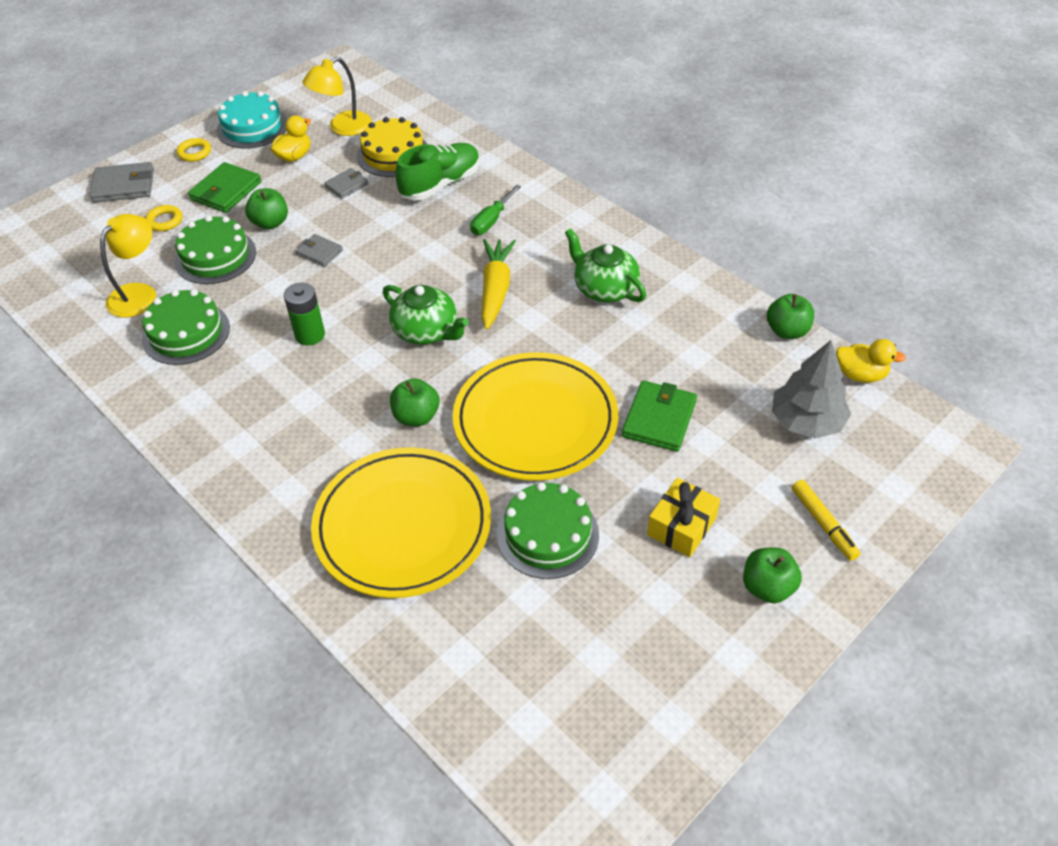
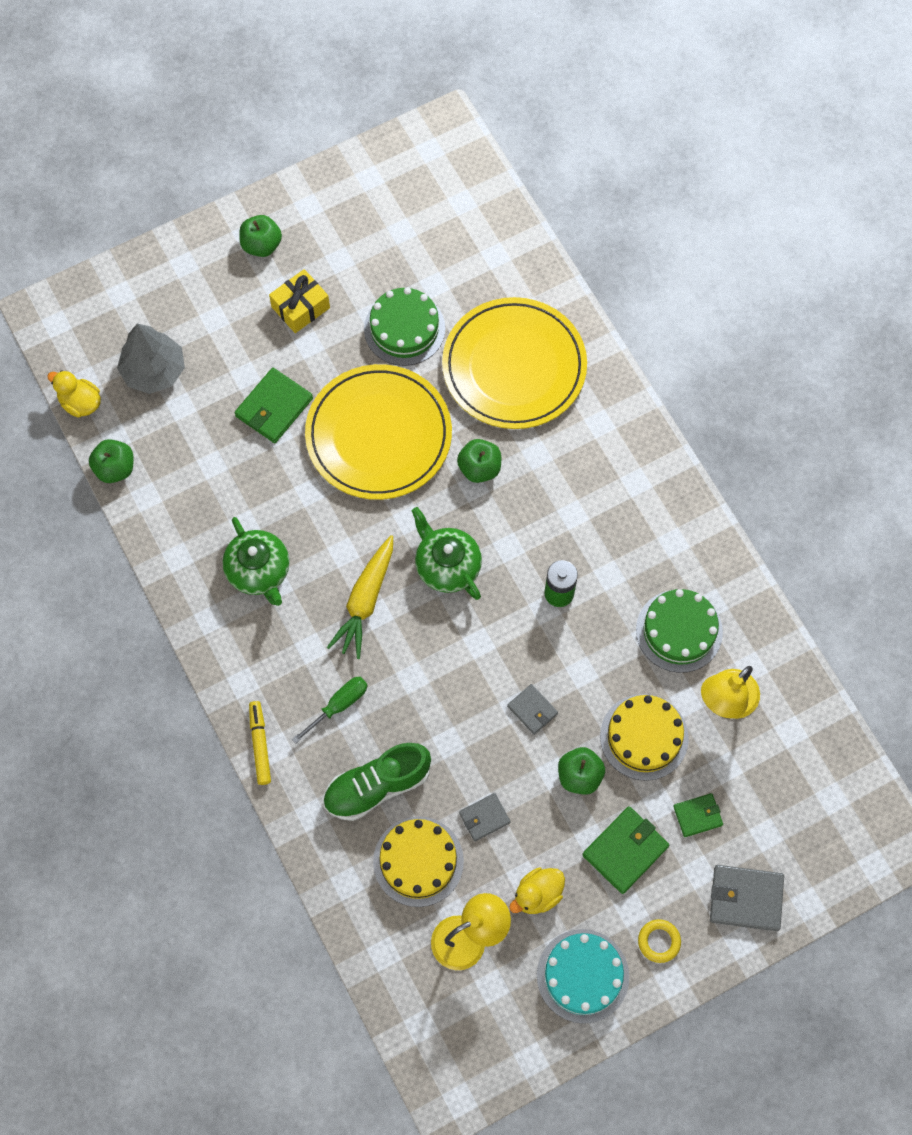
camera: 165 degrees left, 20 degrees up
(165, 221) = (697, 816): yellow ring -> green wallet
(215, 256) = (644, 737): green cake -> yellow cake
(823, 524) = (193, 280): yellow marker -> yellow marker (260, 744)

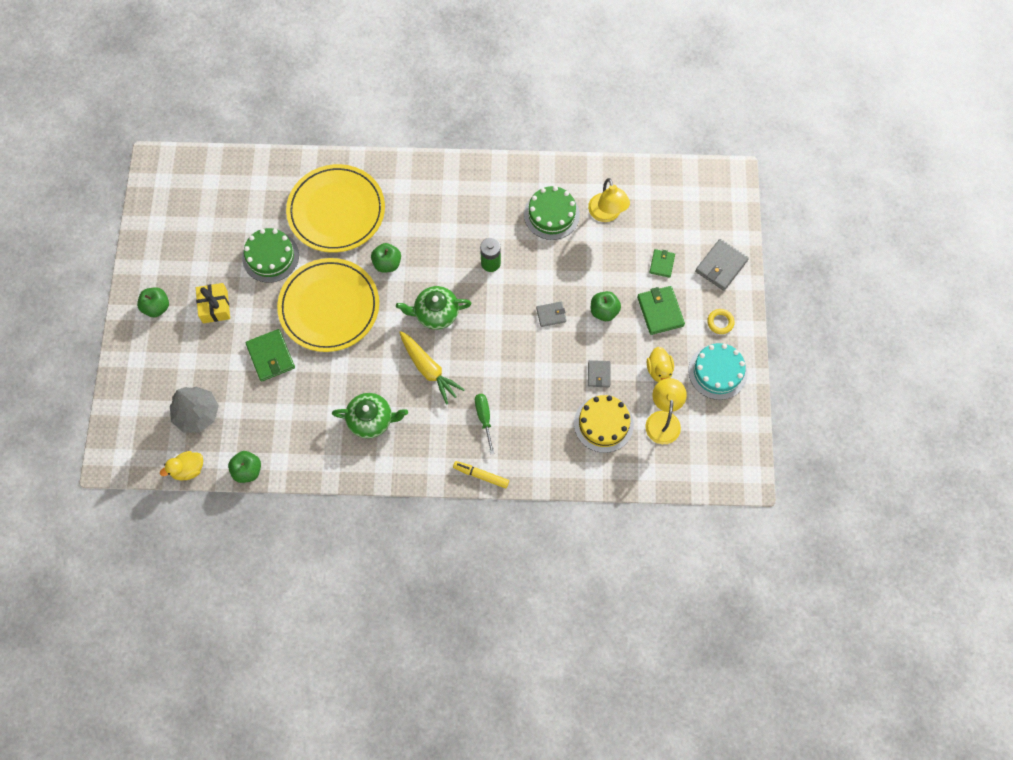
camera: 60 degrees left, 0 degrees up
(377, 786) = (546, 423): green shoe -> none
(644, 737) = (601, 266): yellow cake -> none

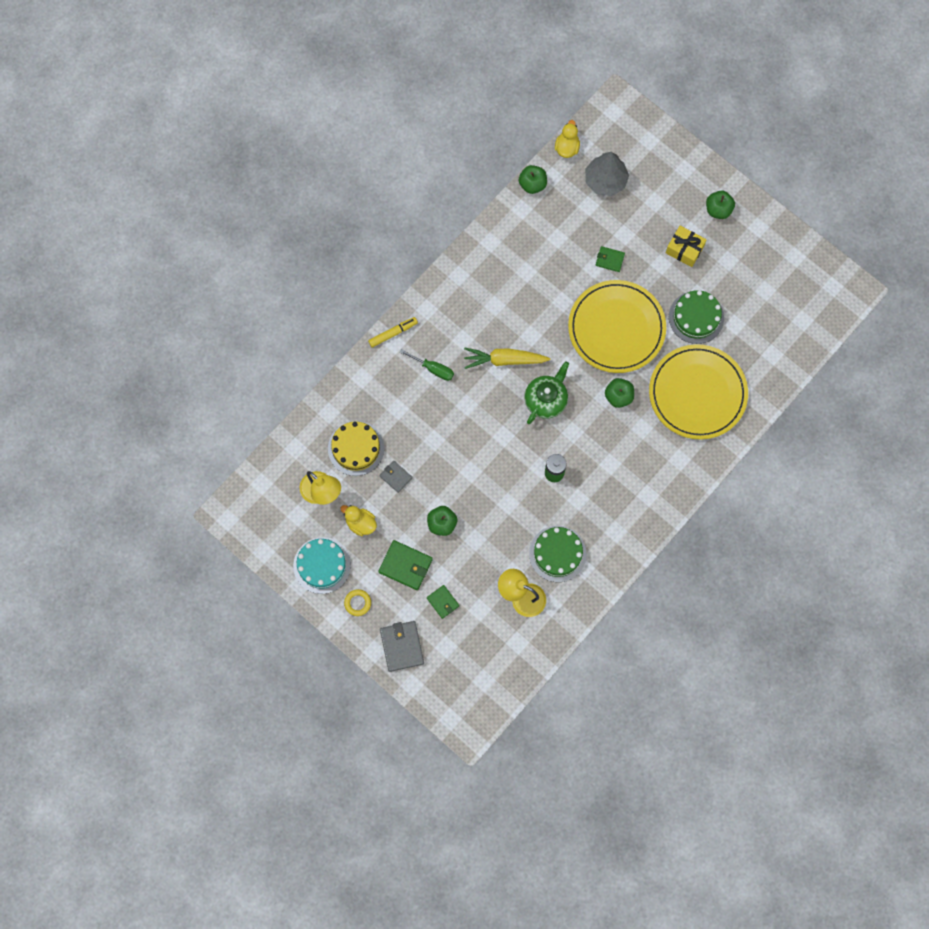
camera: 130 degrees right, 5 degrees up
(271, 356) = (610, 260): green wallet -> green wallet, size x0.60
(371, 420) = (499, 292): green teapot -> none
(551, 315) = (472, 482): grey wallet -> none

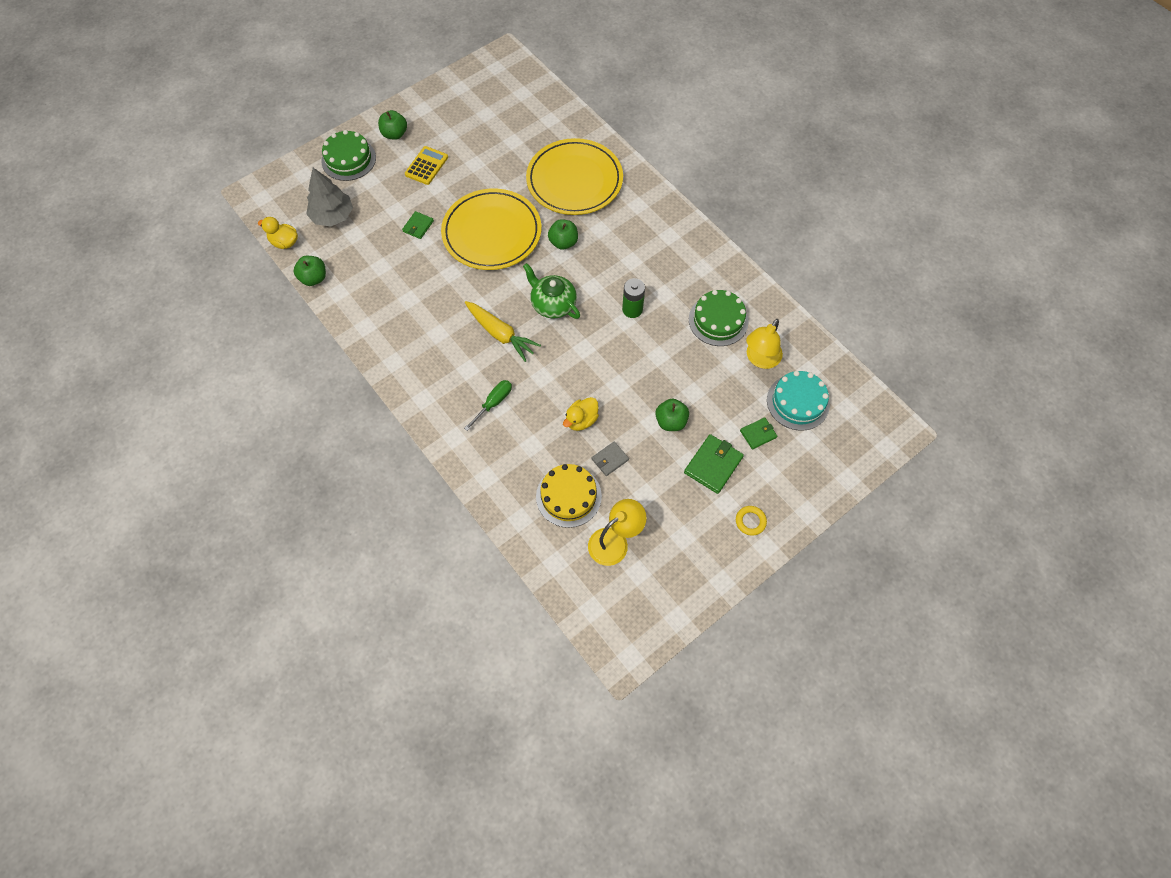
camera: 80 degrees left, 10 degrees down
(322, 565) = (701, 554): turquoise cake -> turquoise cake (798, 402)
(360, 523) = (658, 504): yellow duck -> yellow duck (581, 420)
(393, 333) = (442, 437): yellow marker -> none
(402, 646) = (804, 482): grey wallet -> none
(504, 360) = (500, 334): yellow carrot -> yellow carrot turned 60 degrees counterclockwise
(684, 249) = (426, 166): yellow gift -> yellow calculator
(696, 317) = (498, 168): green cake -> green cake (348, 159)

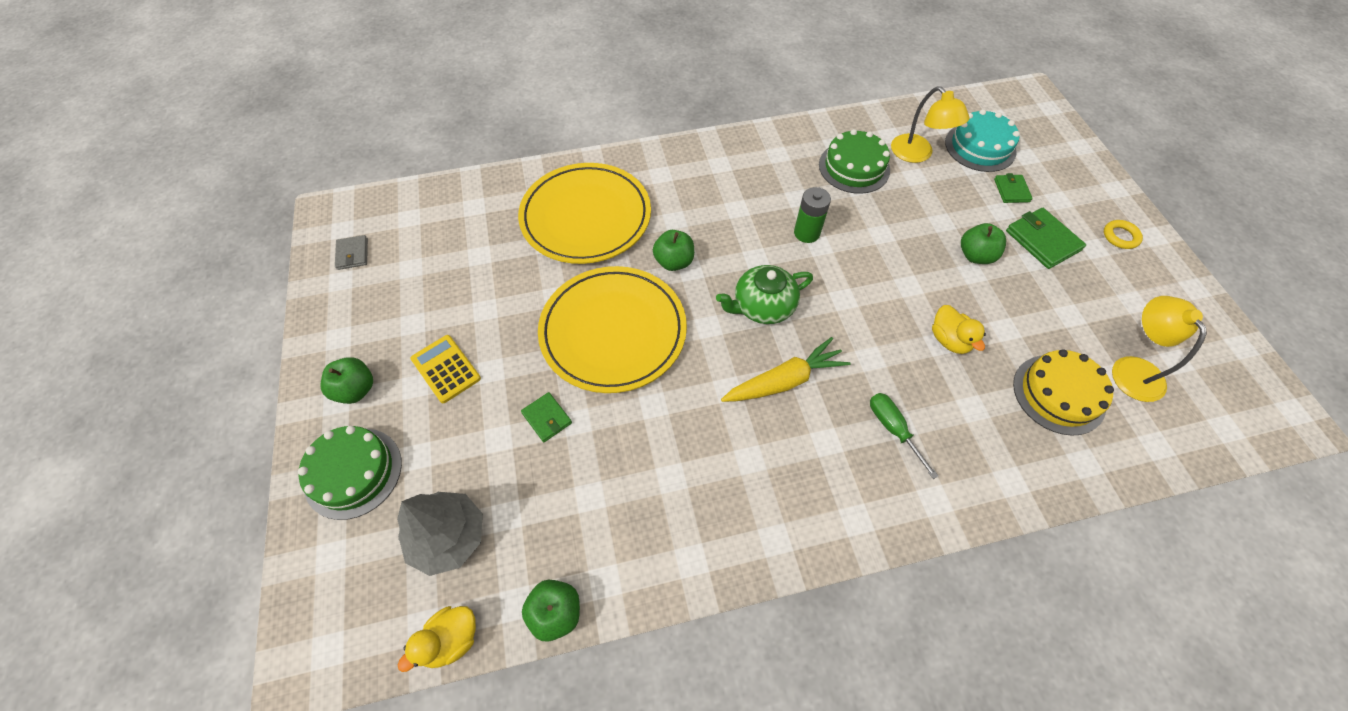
camera: 65 degrees left, 5 degrees down
(610, 459) = (1014, 331): grey wallet -> grey wallet (352, 254)

